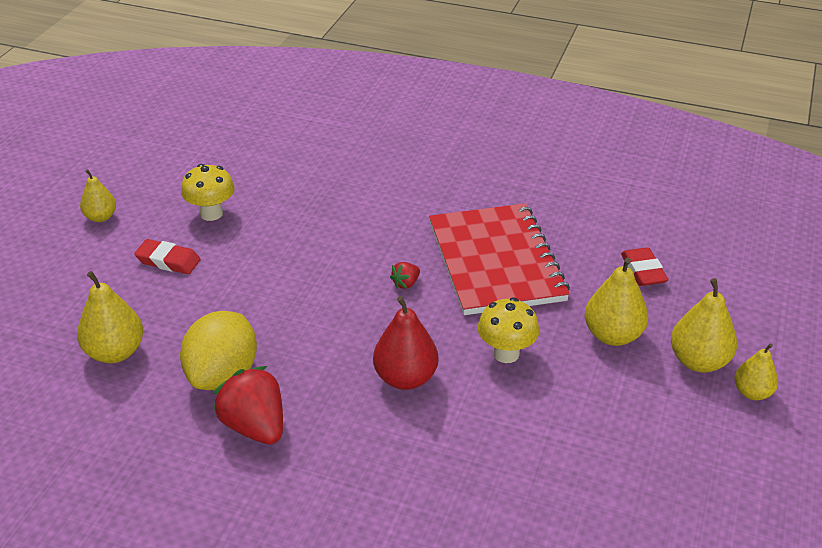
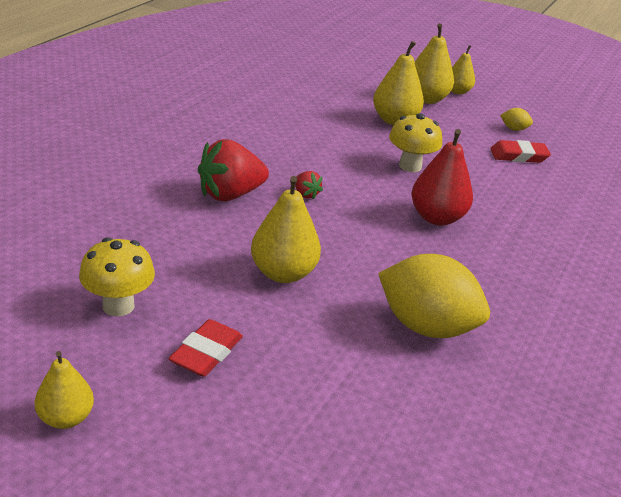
camera: 85 degrees left, 5 degrees down
(115, 352) = (379, 413): yellow pear -> yellow pear (283, 273)
(255, 426) = (500, 312): red strawberry -> red strawberry (230, 194)
(495, 262) = (288, 145): red notebook -> none
(643, 271) = (321, 91): red eraser -> red eraser (518, 156)
(674, 452) = (514, 129): none -> yellow lemon

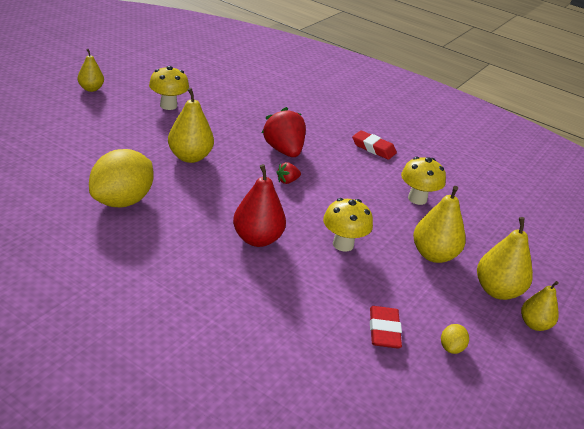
camera: 95 degrees right, 0 degrees up
(206, 353) = (122, 124): red eraser -> red eraser (373, 148)
(299, 116) = (417, 199): none -> yellow mushroom

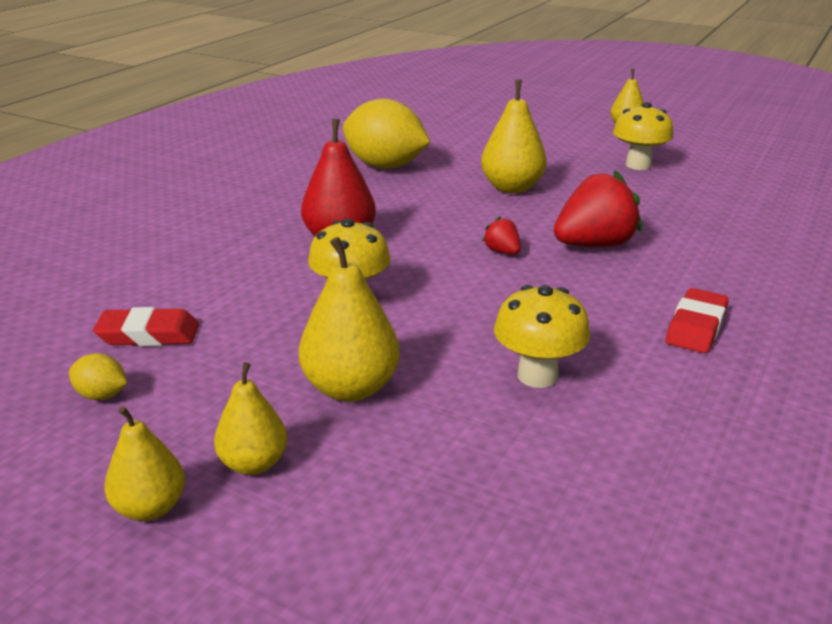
camera: 90 degrees right, 5 degrees down
(497, 291) = (254, 464): yellow pear -> yellow pear, size x0.64

